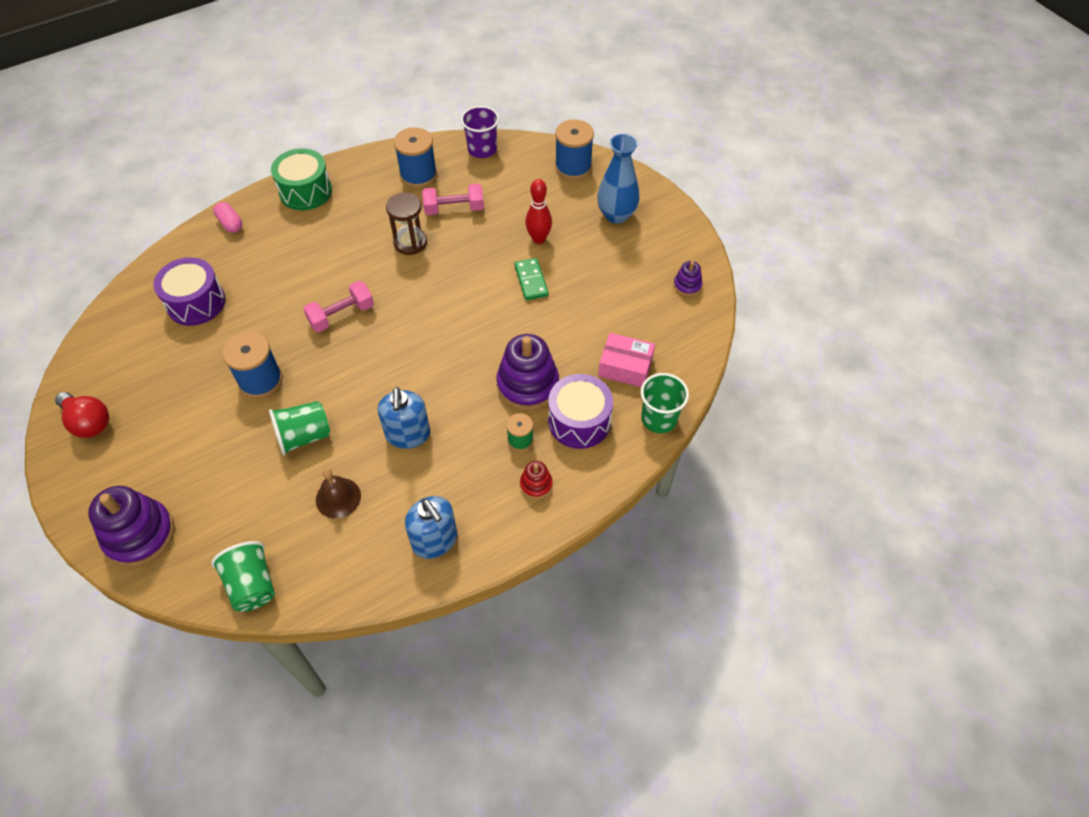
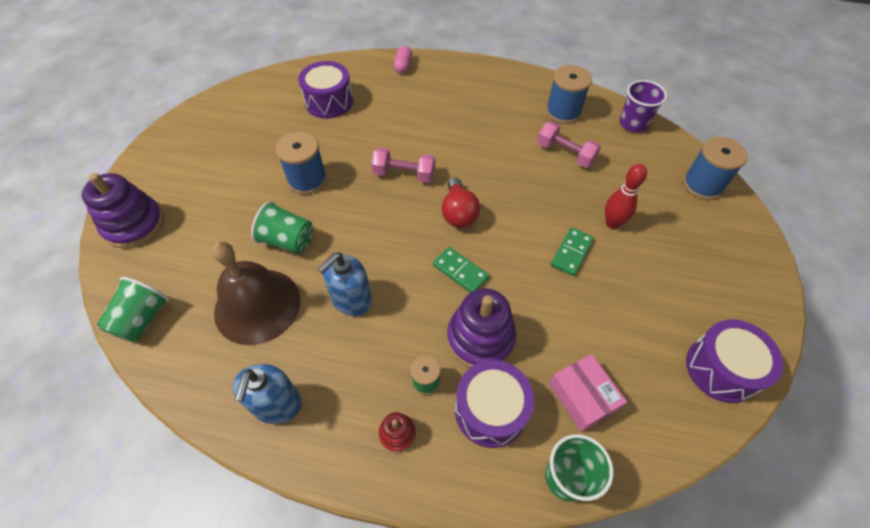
camera: 45 degrees right, 0 degrees up
(88, 422) = (194, 132): red light bulb -> red light bulb (458, 213)
(305, 191) = (471, 75): green drum -> none
(338, 497) = (257, 305): brown bell -> brown bell, size x1.95
(410, 242) = (506, 156): brown hourglass -> none
(467, 353) = (460, 271): none -> green domino
(616, 215) = (706, 252): blue vase -> none
(687, 285) = (721, 369): purple stacking toy -> purple drum

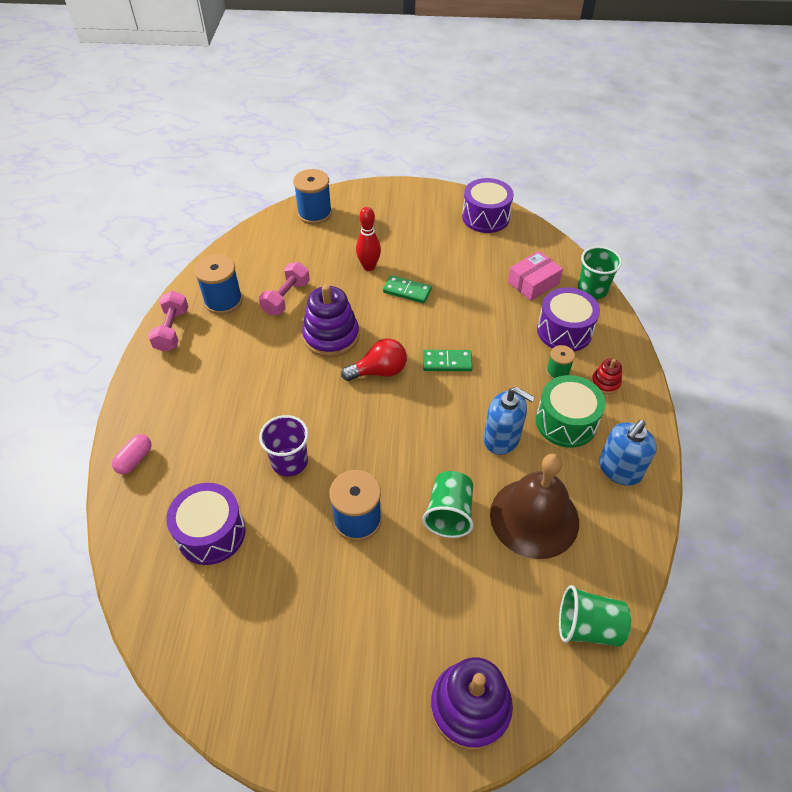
camera: 100 degrees left, 5 degrees down
(277, 405) = (619, 469): blue soap dispenser -> blue soap dispenser turned 135 degrees clockwise
(353, 368) = (566, 422): none -> green drum
(403, 66) = (135, 460): pink capsule -> pink capsule turned 60 degrees counterclockwise
(404, 174) = (333, 425): pink dumbbell -> pink dumbbell (172, 330)
(460, 271) = (447, 362): green domino -> green domino turned 60 degrees clockwise
(480, 338) = (508, 342): purple stacking toy -> purple stacking toy (331, 336)
(633, 124) = (239, 251): purple cup -> purple cup (289, 462)

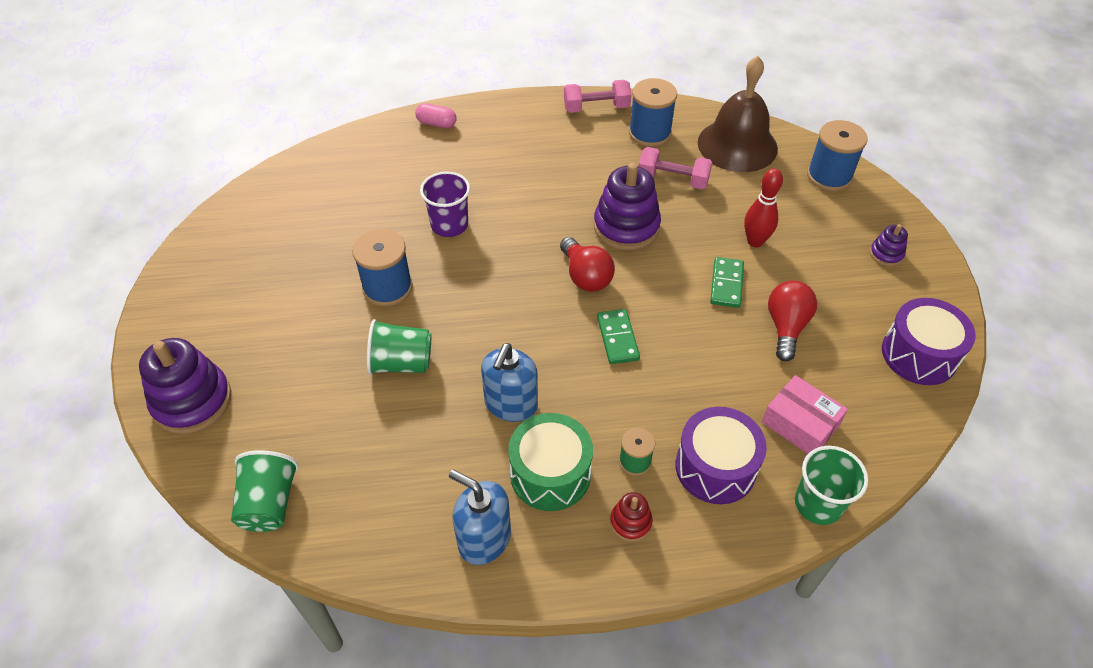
camera: 80 degrees right, 0 degrees up
(211, 533) = (365, 188): purple drum -> none
(398, 207) = (886, 254): none -> purple stacking toy
(453, 270) = (786, 327): none -> red light bulb
(534, 517) = (403, 444): brown bell -> brown bell (737, 145)

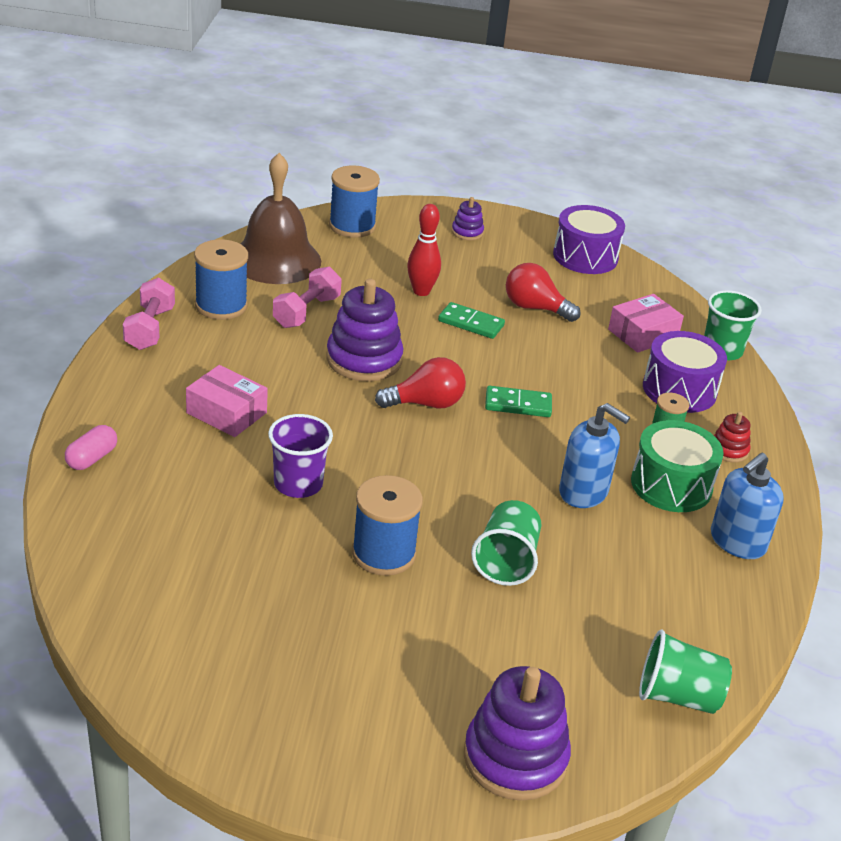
camera: 80 degrees left, 15 degrees down
(515, 170) = (226, 413): none -> pink box

